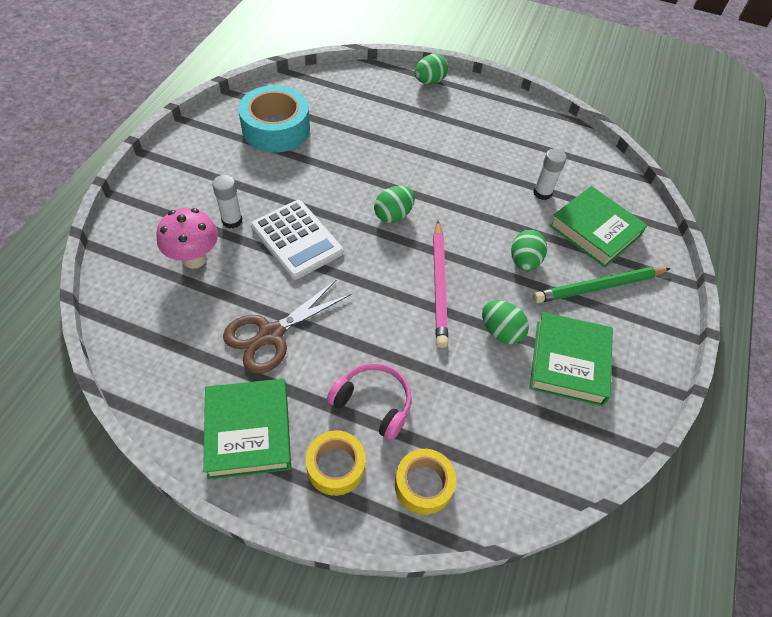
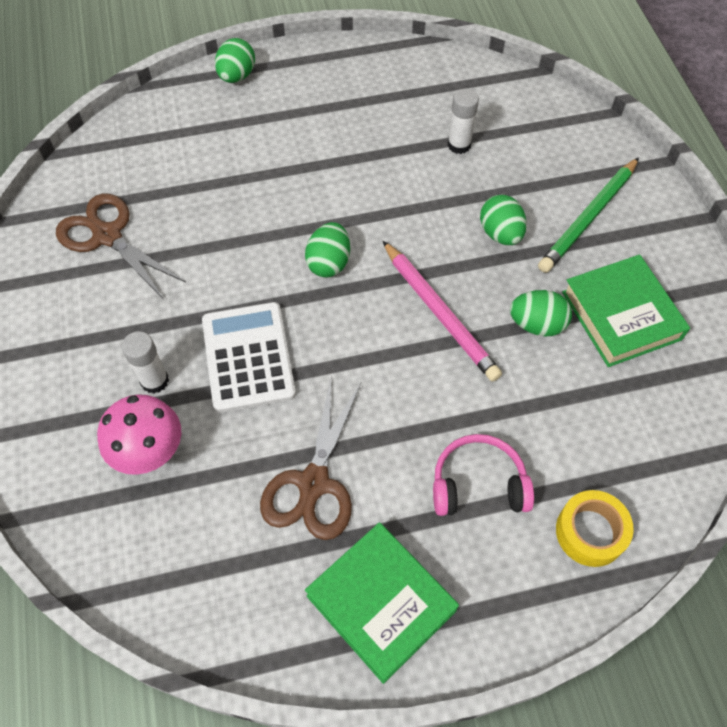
camera: 30 degrees left, 5 degrees up
(276, 129) = (107, 236): turquoise tape -> brown scissors
(296, 240) = (248, 357): white calculator -> white calculator turned 120 degrees counterclockwise
(336, 466) = (496, 575): yellow tape -> none
(595, 231) = (540, 158): green book -> none

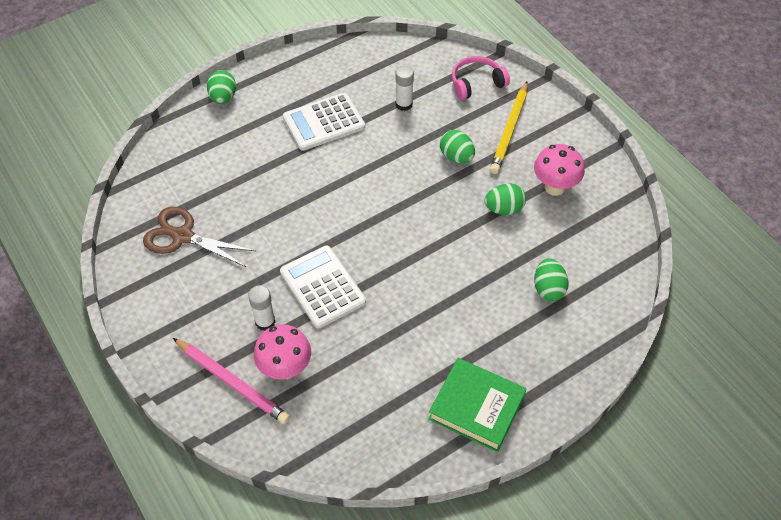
camera: 20 degrees left, 5 degrees down
(314, 483) = (402, 351): brown scissors -> none
(329, 263) = (349, 209): green egg -> green egg (548, 289)
(346, 140) = (324, 122): none -> white calculator
(440, 313) = (438, 220): pink pencil -> pink pencil (232, 382)
(478, 484) = (507, 318): pink headphones -> pink headphones (476, 83)
(588, 218) = (509, 130): green pencil -> yellow pencil
(590, 532) = (586, 324): yellow tape -> none
(621, 315) = (554, 187): green book -> pink mushroom

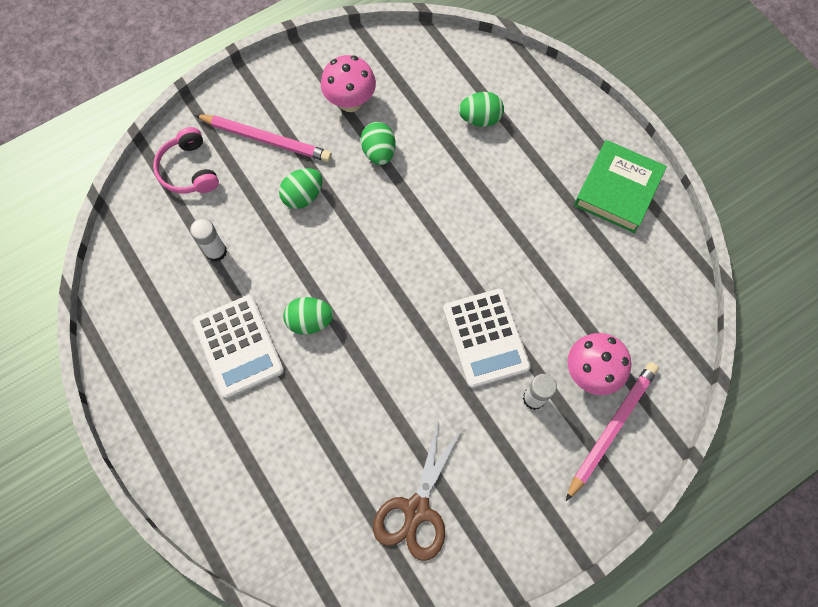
camera: 90 degrees left, 15 degrees up
(223, 97) = (182, 482): green egg -> green egg (310, 321)
(322, 287) = (485, 338): white calculator -> white calculator turned 75 degrees counterclockwise
(509, 130) = (266, 139): yellow pencil -> pink pencil

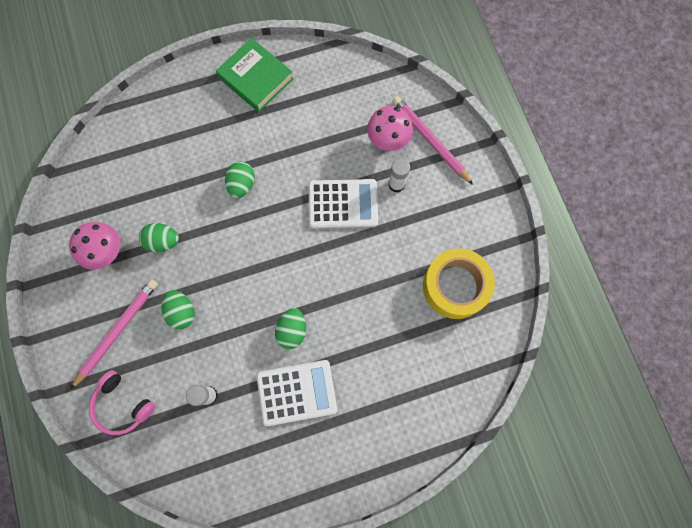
camera: 75 degrees left, 5 degrees up
(189, 170) = (123, 405): pink headphones -> pink headphones turned 45 degrees clockwise
(417, 509) = (455, 286): brown scissors -> yellow tape
(480, 119) = (161, 156): green egg -> green egg (242, 185)

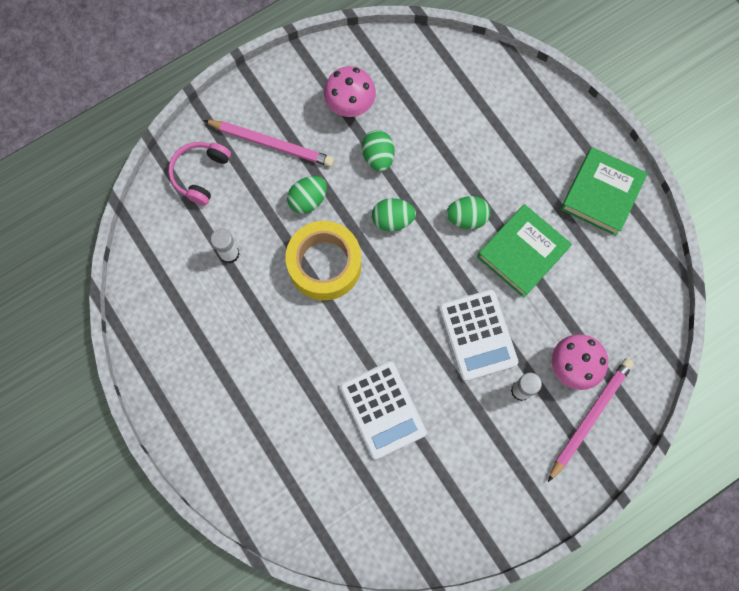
camera: 75 degrees right, 0 degrees up
(285, 151) = (522, 253): none -> green book
(292, 330) = (318, 319): green egg -> green egg (392, 220)
(297, 392) = (254, 343): white calculator -> white calculator (382, 410)
(455, 286) = (417, 489): yellow tape -> yellow tape (324, 264)

